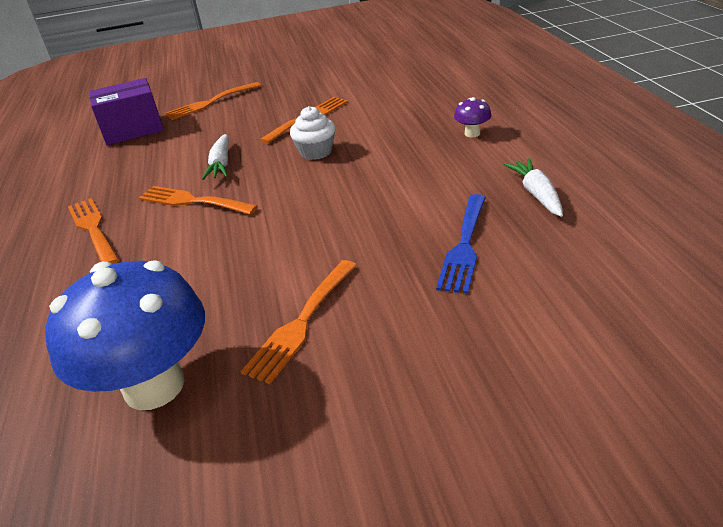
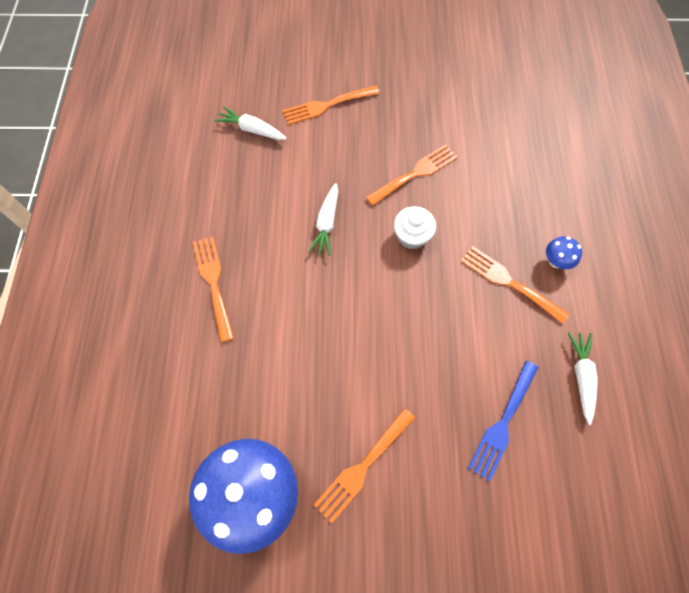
camera: 10 degrees right, 30 degrees up
(133, 130) = (252, 129): purple box -> white carrot
(192, 201) = (297, 273): orange fork -> orange fork (509, 282)
(472, 133) = (556, 261): purple mushroom -> blue mushroom

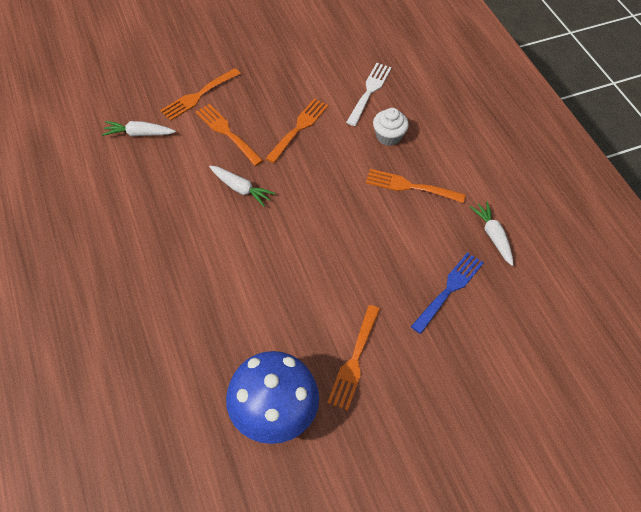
camera: 25 degrees left, 10 degrees down
(213, 283) = (162, 266): orange fork -> orange fork (227, 132)
(326, 224) = (241, 189): white carrot -> white carrot turned 45 degrees counterclockwise
(412, 236) = (317, 176): white cupcake -> white cupcake (388, 136)
(503, 423) = (449, 289): blue fork -> blue fork turned 150 degrees counterclockwise
(509, 154) = (369, 91): none -> white fork
(556, 261) = (439, 160): blue mushroom -> none

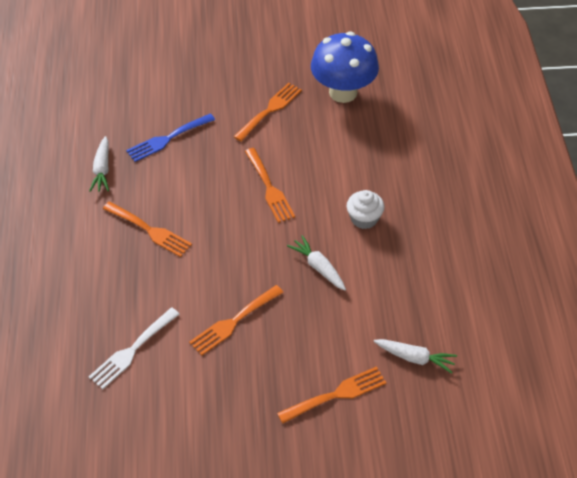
camera: 160 degrees left, 5 degrees down
(227, 132) = (315, 335): orange fork -> orange fork (269, 188)
(388, 136) = (141, 288): white cupcake -> white cupcake (364, 218)

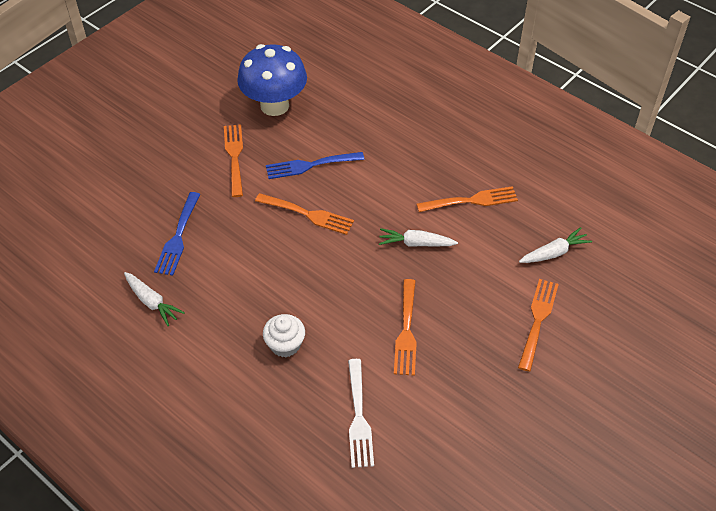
camera: 45 degrees left, 0 degrees up
(150, 230) = (255, 317): orange fork -> orange fork (471, 200)
(314, 154) = (310, 165): none -> blue fork
(364, 218) = (403, 185): white cupcake -> white cupcake (285, 344)

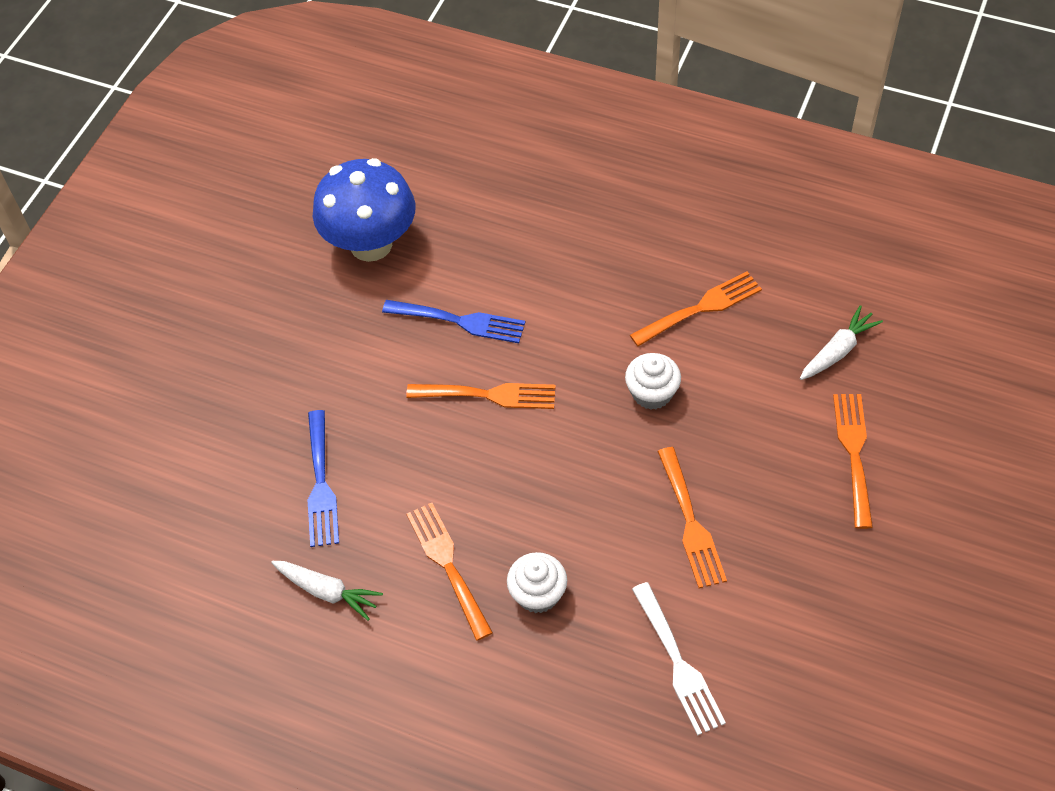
camera: 15 degrees left, 5 degrees up
(234, 157) = (347, 339): orange fork -> orange fork (447, 565)
(310, 165) = (460, 321): blue fork -> blue fork turned 135 degrees counterclockwise
(415, 243) = (652, 393): white carrot -> white cupcake

